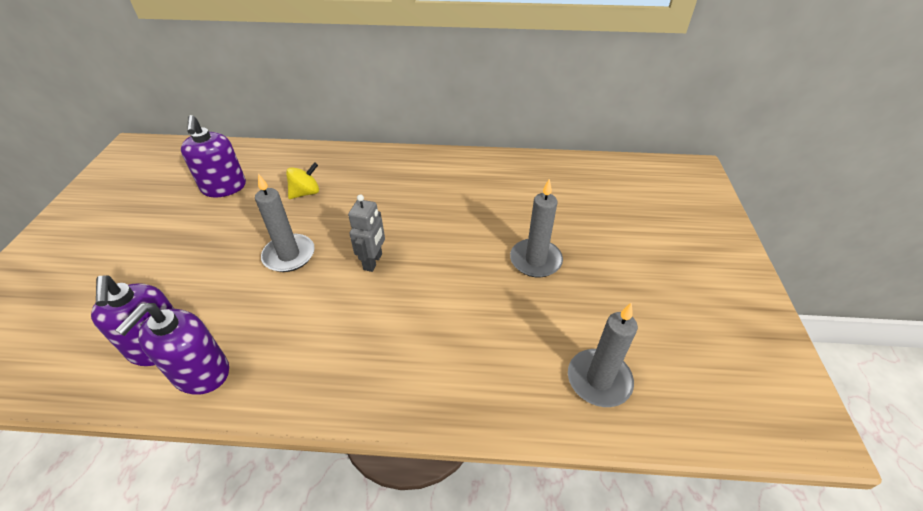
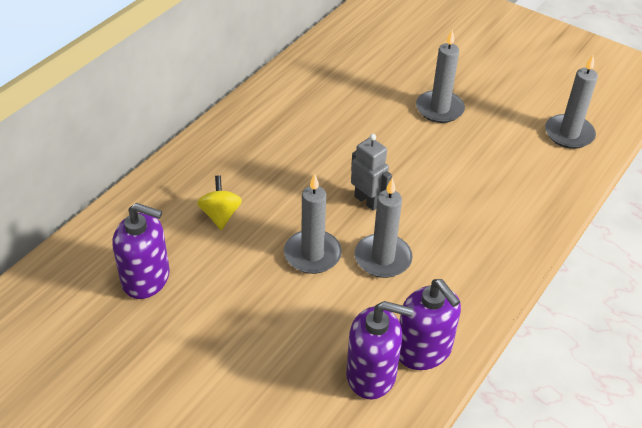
camera: 60 degrees left, 0 degrees up
(306, 299) = (383, 258): none -> grey candle

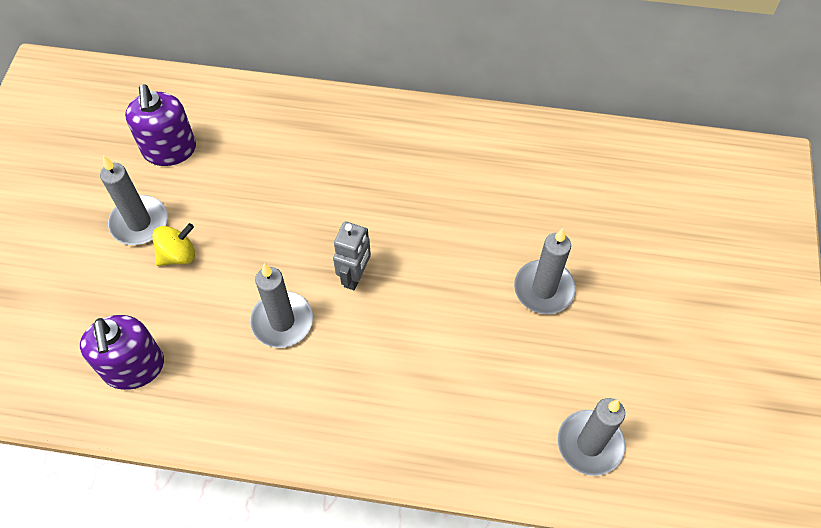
camera: 65 degrees right, 15 degrees up
(220, 215) = (271, 166): yellow spinning top -> yellow spinning top (178, 255)
(312, 254) = (258, 260): grey candle -> grey candle (139, 222)
(423, 350) = (180, 401): purple soap dispenser -> none

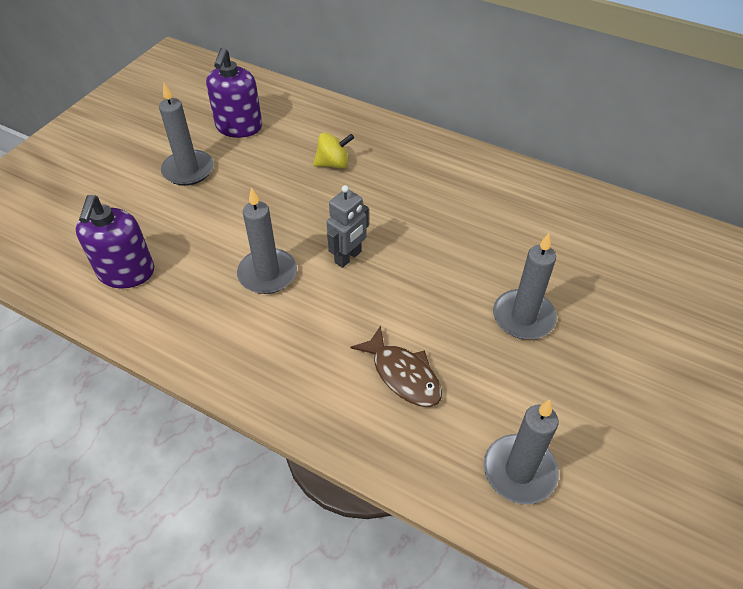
camera: 20 degrees right, 10 degrees down
(178, 255) = (206, 201): yellow spinning top -> yellow spinning top (333, 164)
(456, 386) = (403, 375): none -> brown fish

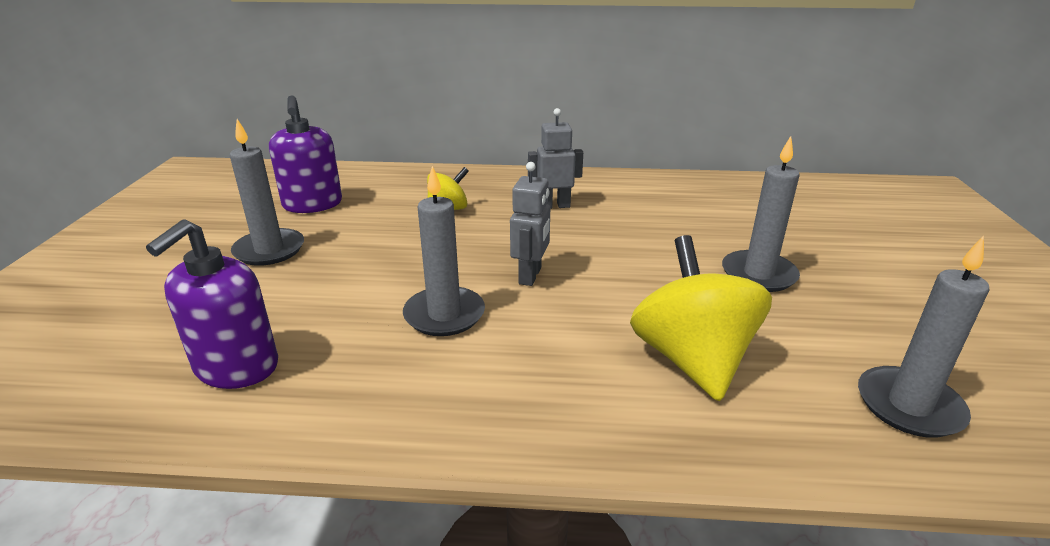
camera: 25 degrees left, 20 degrees down
(126, 272) = (236, 367): purple soap dispenser -> purple soap dispenser turned 45 degrees clockwise
(403, 375) = (692, 359): brown fish -> yellow spinning top
(419, 185) = (554, 206): none -> grey robot

